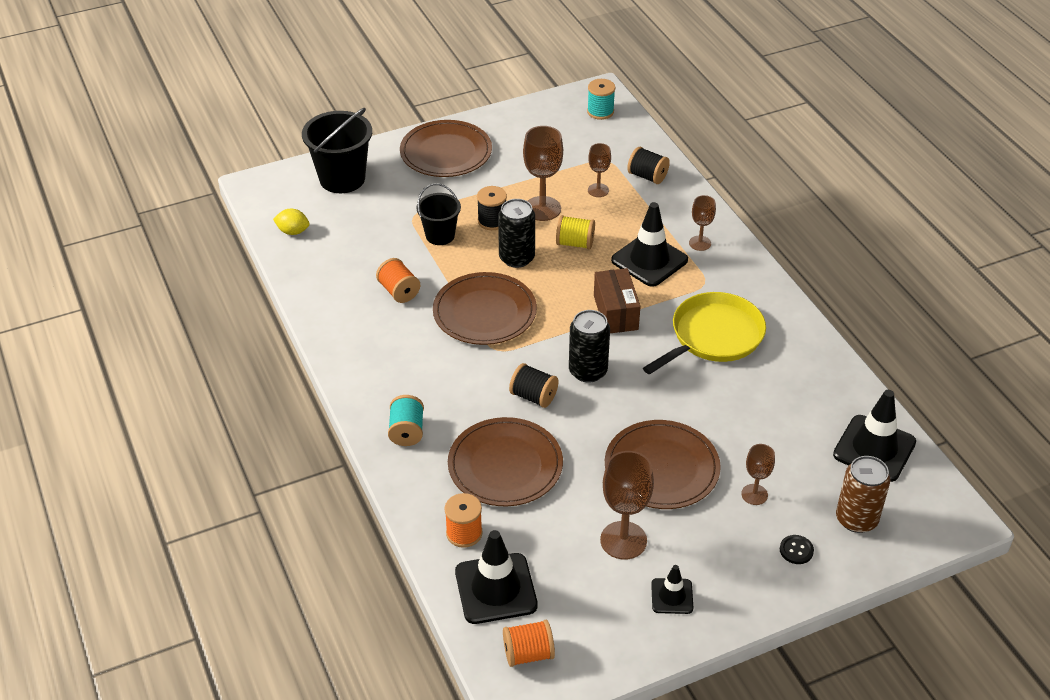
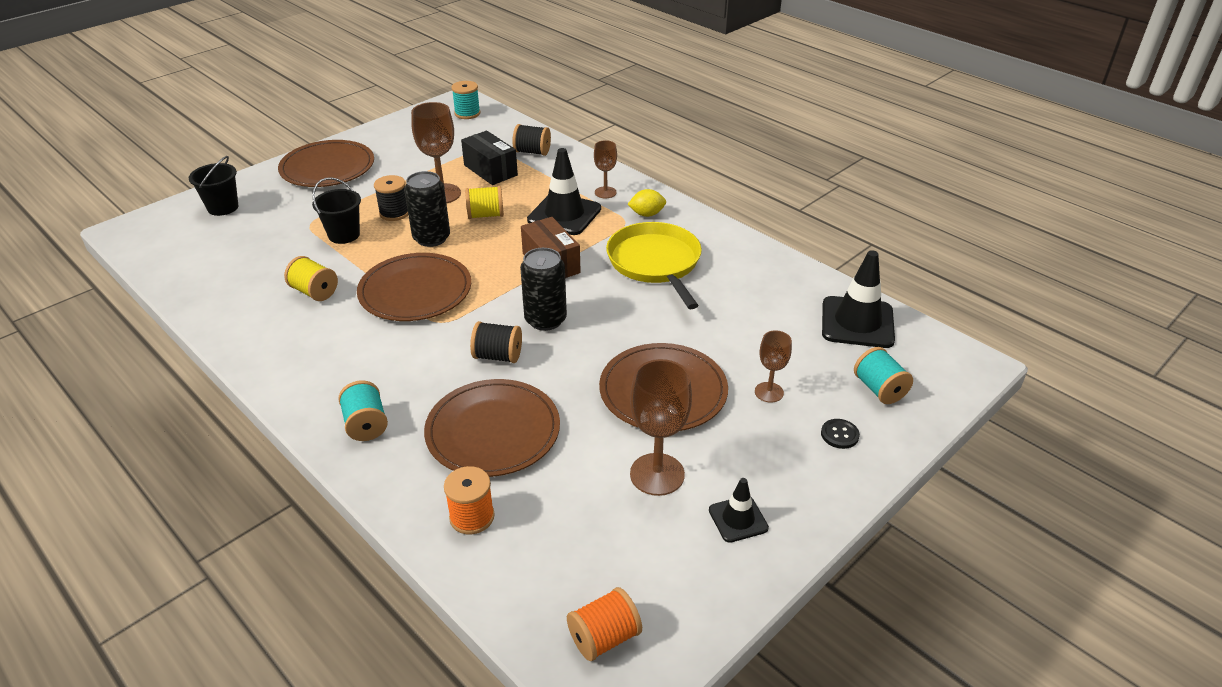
camera: 20 degrees left, 5 degrees down
(293, 231) = (178, 262): yellow lemon -> yellow lemon (647, 214)
(342, 179) = (223, 207): black bucket -> black bucket, size x0.61
(399, 291) = (314, 292): orange spool -> yellow spool
(496, 589) = (534, 570): black traffic cone -> none
(598, 190) = (490, 170): brown goblet -> black box
(713, 336) = (655, 263): yellow pan -> yellow pan turned 45 degrees counterclockwise
(856, 519) = (879, 389): brown can -> turquoise spool

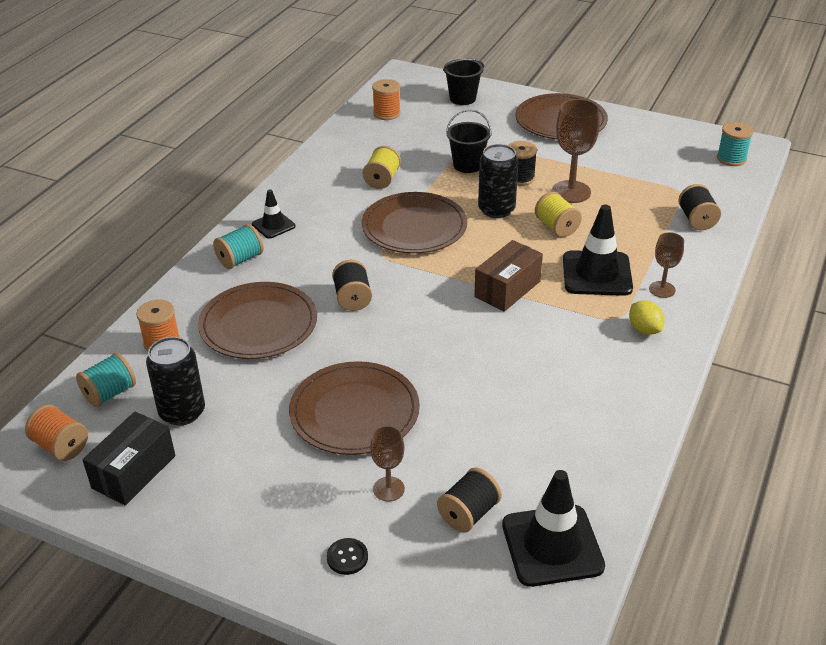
camera: 70 degrees right, 0 degrees up
(192, 260) = (386, 113): none -> orange spool
(490, 170) = (637, 205): black box -> black box (134, 472)
(545, 320) = (418, 311): black can -> black can (182, 412)
(655, 263) = (557, 358): yellow pan -> none
(657, 474) = (242, 434): brown goblet -> none
(738, 519) = (205, 500): black traffic cone -> black traffic cone (273, 225)
(812, 355) = (469, 513): none -> black spool
(879, 389) = (438, 582): turquoise spool -> turquoise spool (110, 393)

